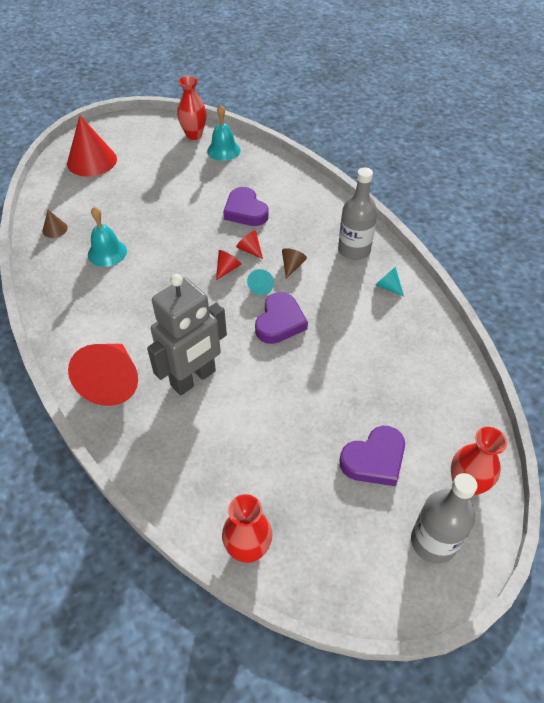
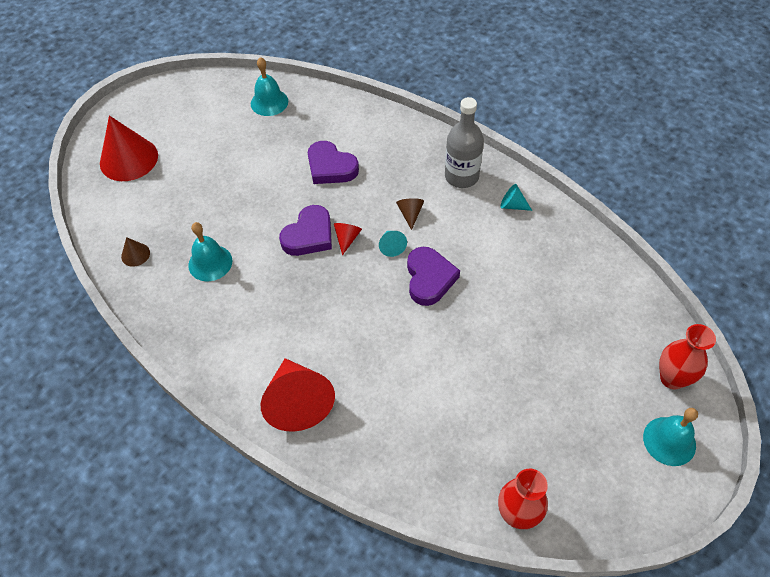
camera: 20 degrees left, 5 degrees up
(194, 135) = (227, 93): red vase -> none
(194, 379) = (377, 368): grey robot -> none
(250, 250) = (358, 210): red cone -> none
(374, 459) = (584, 385): purple heart -> purple heart (309, 235)
(433, 542) = (669, 441): grey bottle -> turquoise bell

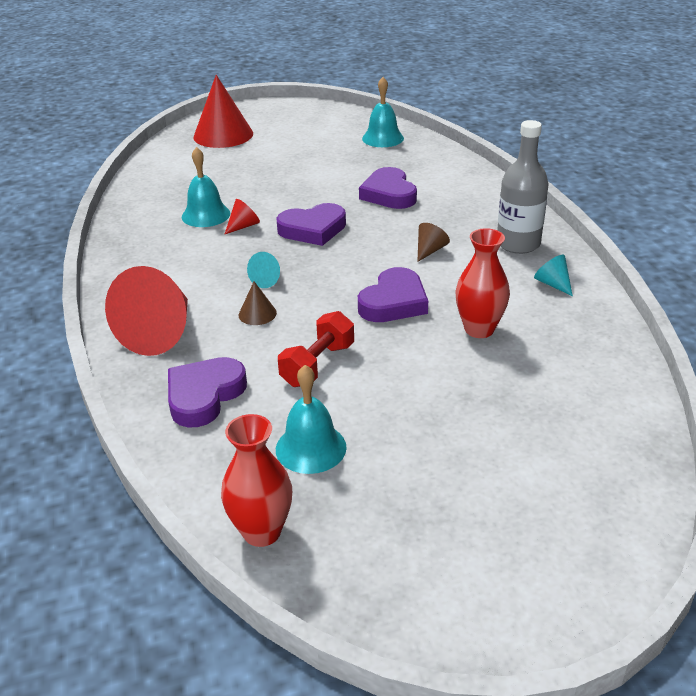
camera: 35 degrees right, 20 degrees down
(135, 254) = (155, 189): brown cone -> brown cone (257, 314)
(347, 239) = (345, 244): red cone -> red cone (243, 226)
(384, 437) = (204, 395): none -> purple heart
(391, 246) = (382, 265): turquoise cone -> turquoise cone (268, 280)
(431, 364) = (318, 365): none -> red dumbbell
(669, 441) = (532, 570): turquoise bell -> turquoise bell (311, 448)
(672, 378) = (602, 512): red vase -> red vase (479, 329)

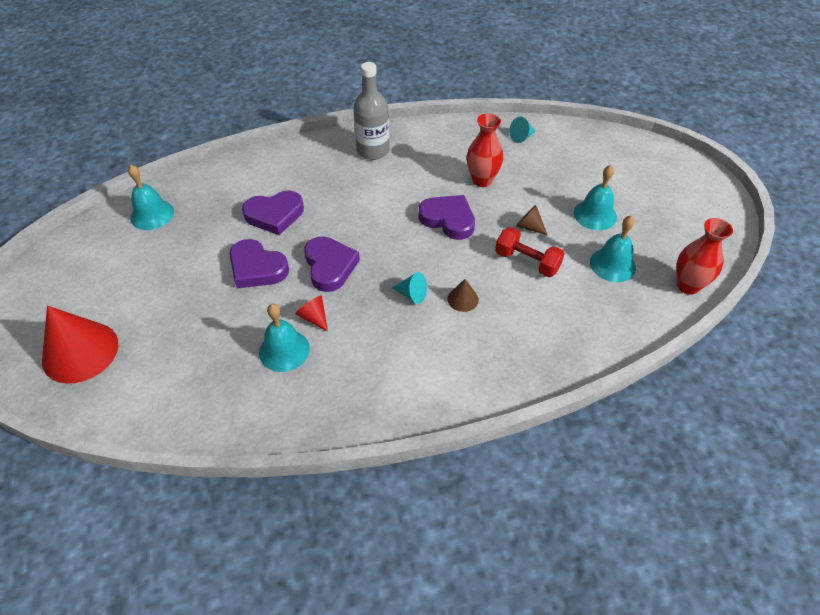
camera: 90 degrees left, 15 degrees up
(160, 333) = (491, 363): red cone -> none
(204, 395) = (568, 325): purple heart -> purple heart (257, 268)
(420, 438) = (595, 215): none -> turquoise bell
(430, 250) = (376, 196): brown cone -> brown cone (529, 227)
(553, 284) = (428, 141): turquoise cone -> turquoise cone (521, 137)

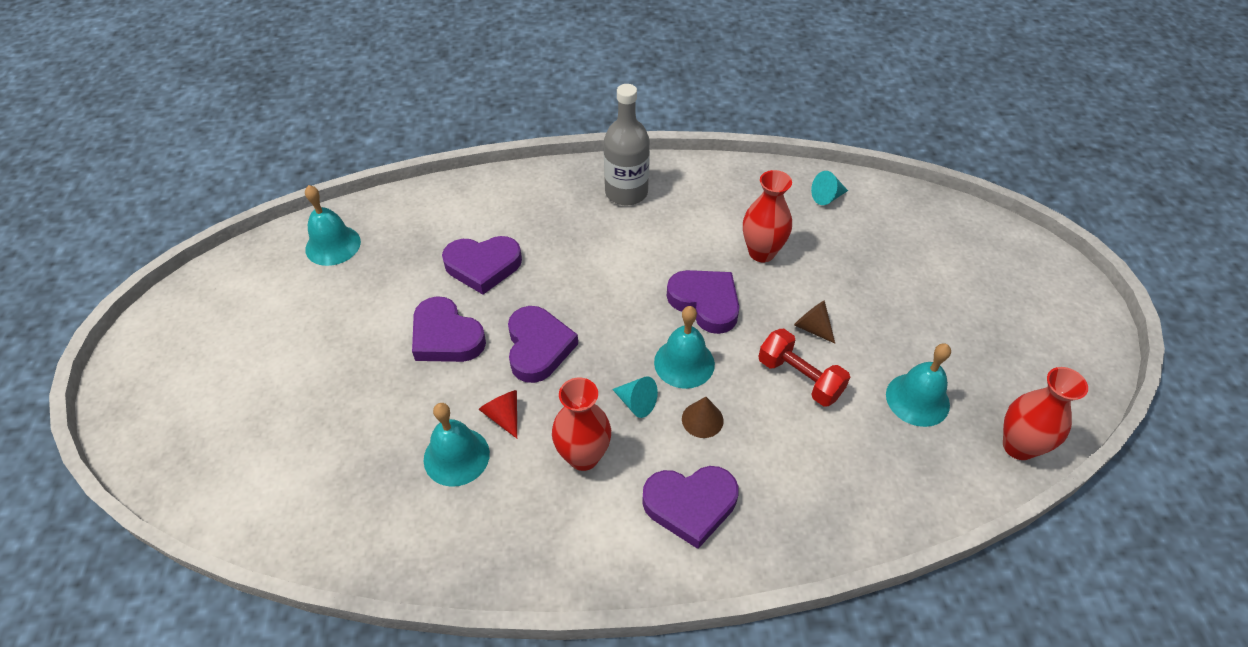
camera: 10 degrees right, 0 degrees up
(80, 352) = (208, 418): red cone -> none
(380, 336) = (583, 456): none -> red vase
(466, 358) = (690, 505): none -> purple heart
(595, 215) = (906, 322): turquoise bell -> turquoise bell (684, 363)

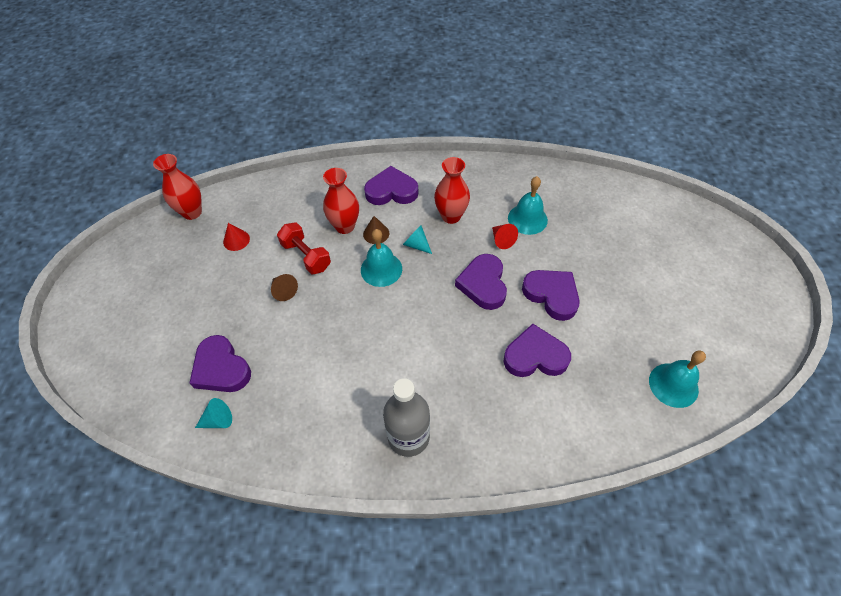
camera: 175 degrees left, 5 degrees up
(705, 303) = (357, 314): purple heart -> purple heart (221, 368)
(761, 252) = (299, 359): red vase -> red vase (345, 226)
(917, 399) = (236, 240): turquoise bell -> red cone

